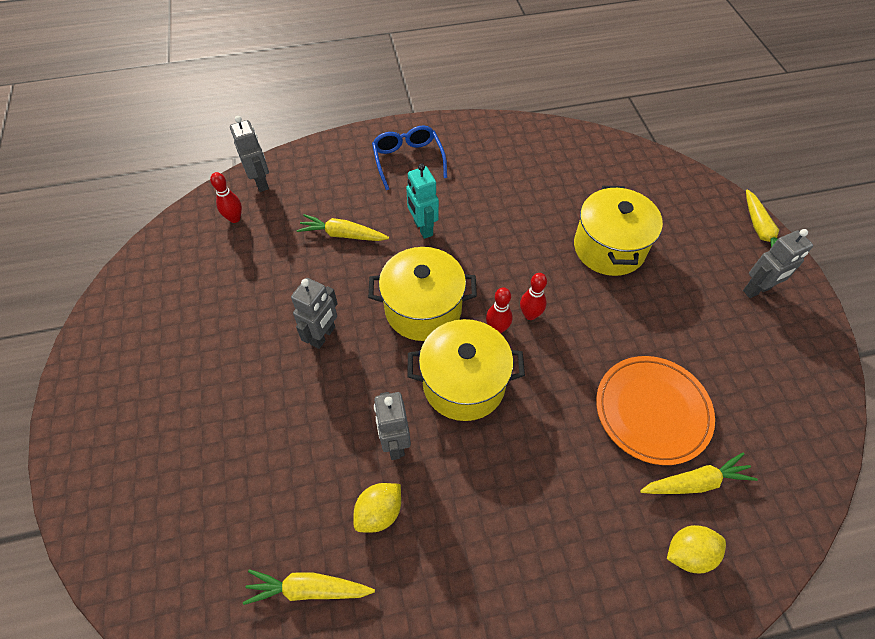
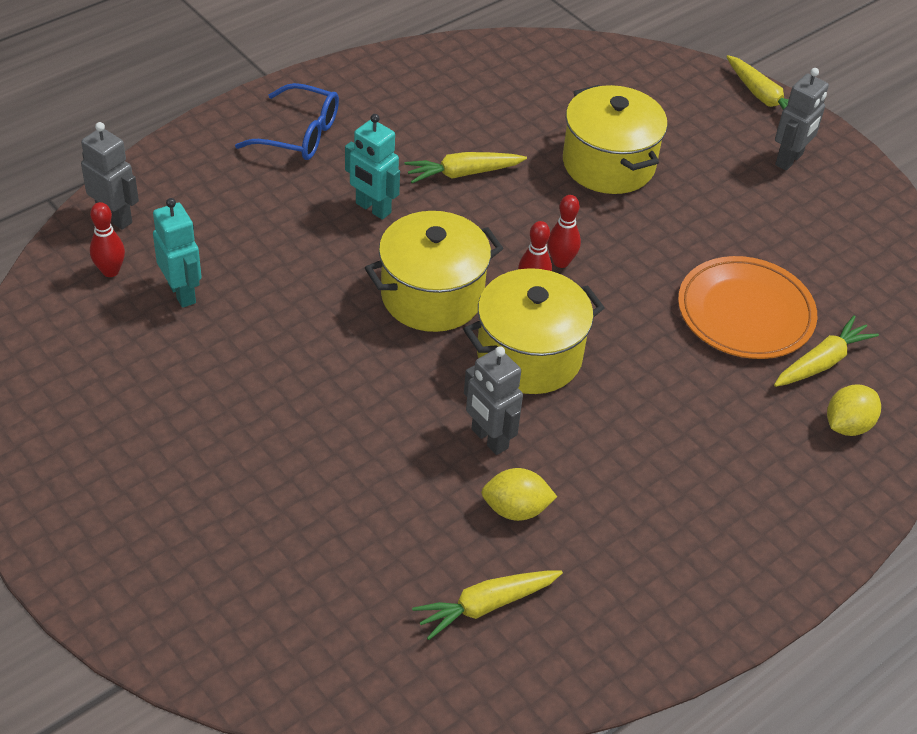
camera: 30 degrees left, 10 degrees down
(266, 249) = (182, 293): none -> turquoise robot
(323, 336) = (328, 364): grey robot -> none
(342, 234) = (274, 246): yellow carrot -> yellow carrot (463, 173)
(379, 512) = (516, 509): yellow lemon -> yellow lemon turned 75 degrees clockwise
(408, 160) = (300, 134): blue glasses -> blue glasses turned 150 degrees clockwise

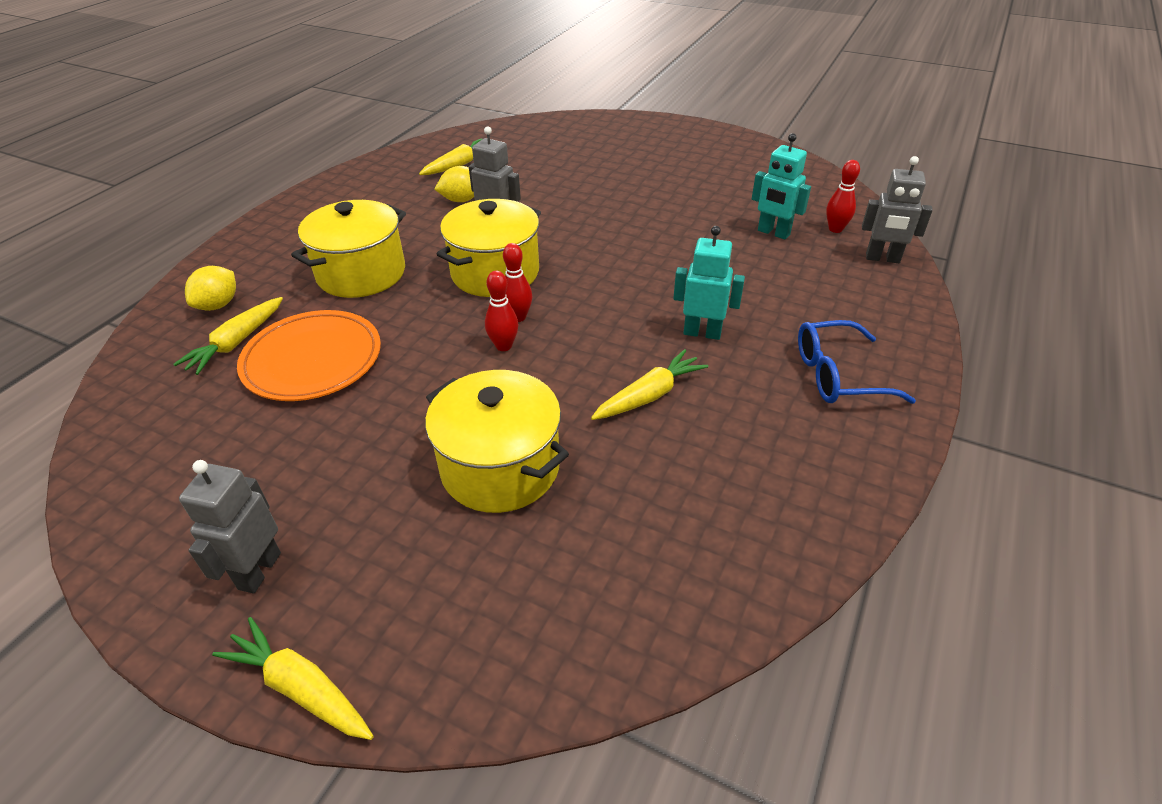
camera: 160 degrees right, 5 degrees down
(432, 296) = (596, 286): yellow pot -> yellow pot (361, 273)

